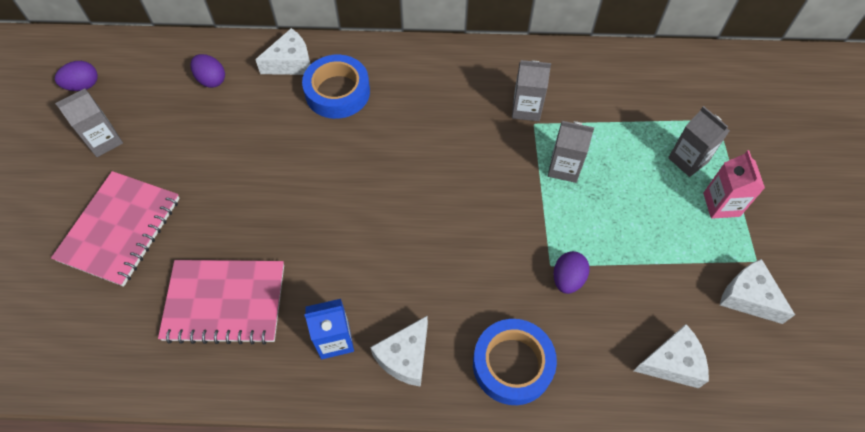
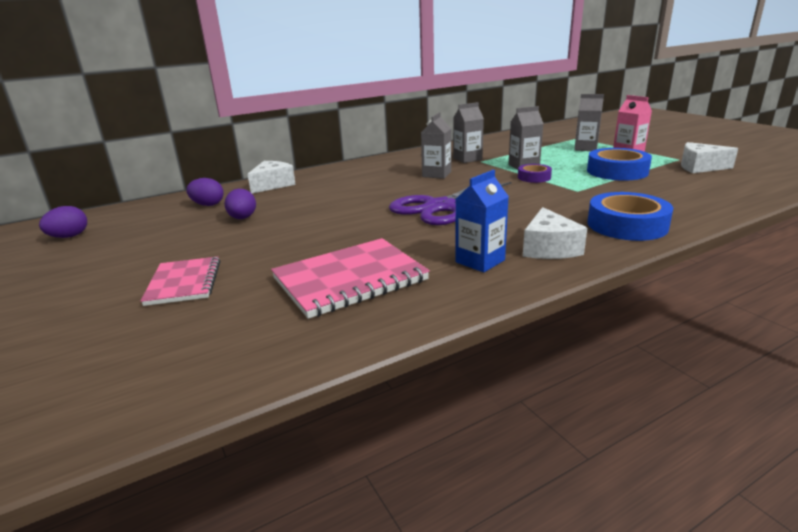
camera: 30 degrees left, 35 degrees down
(104, 141) = (119, 251): grey carton -> grey carton (436, 174)
(120, 229) = (184, 283): pink notebook -> pink notebook, size x0.63
(337, 92) = (326, 184): blue tape -> blue tape (617, 171)
(392, 216) = (440, 207): none -> purple scissors
(543, 205) = (534, 177): none -> purple tape
(567, 279) = (596, 191): purple egg -> purple egg (243, 218)
(672, 363) = (712, 194): white cheese -> none

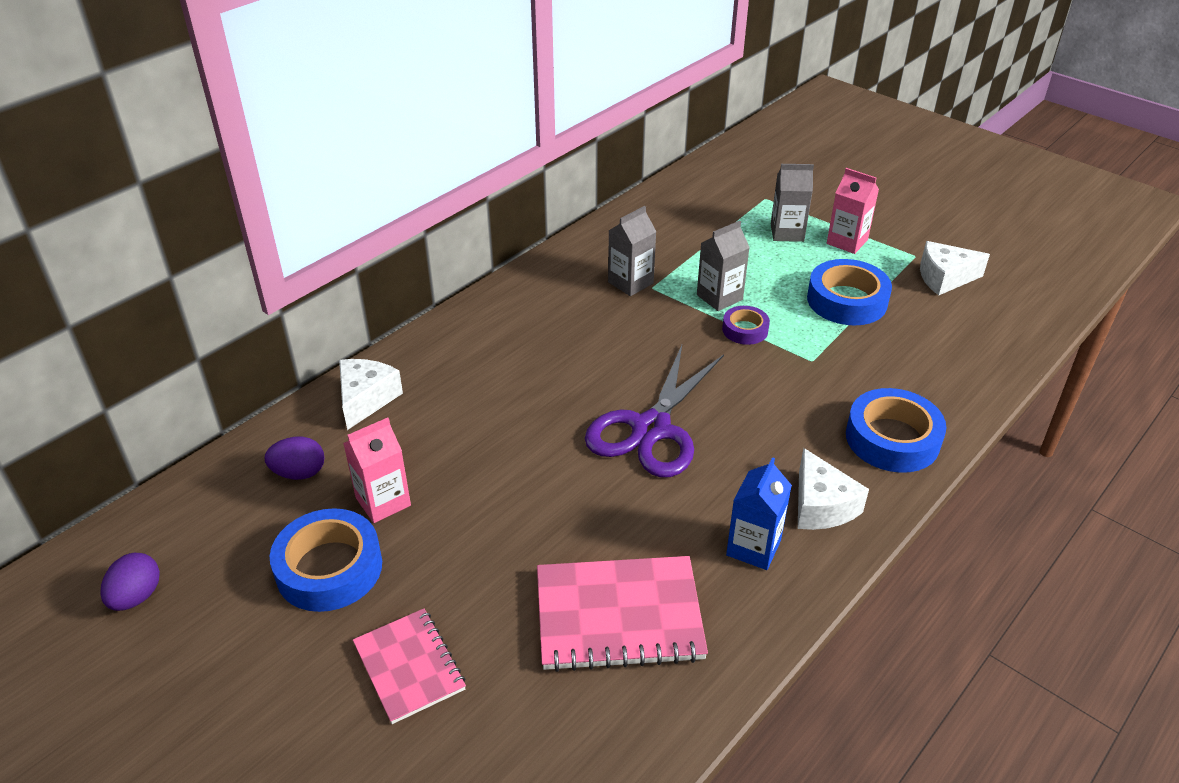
camera: 20 degrees left, 15 degrees up
(183, 238) = (329, 568): none -> blue tape
(243, 218) = (383, 502): purple egg -> pink carton
(350, 279) = (619, 616): pink notebook -> pink notebook turned 45 degrees clockwise
(436, 174) = (605, 336): grey carton -> none

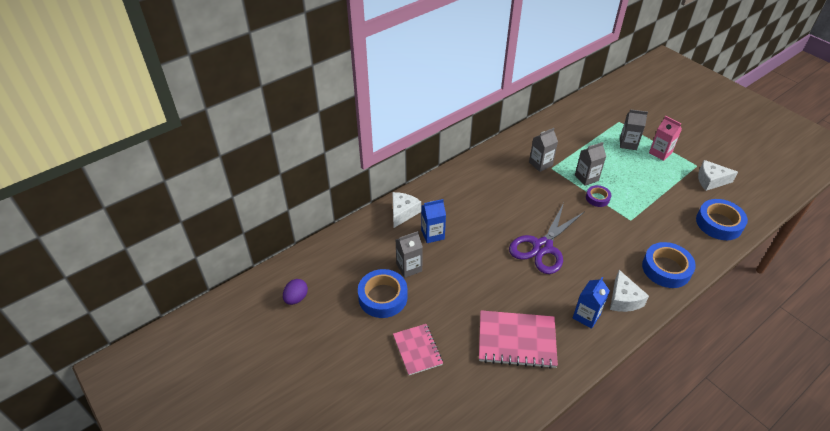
camera: 10 degrees right, 5 degrees up
(299, 473) = (370, 247): purple egg -> none
(383, 502) = (409, 267): pink carton -> grey carton
(429, 432) = (432, 234): none -> blue carton
(847, 300) = (654, 188): blue tape -> blue tape (719, 223)

